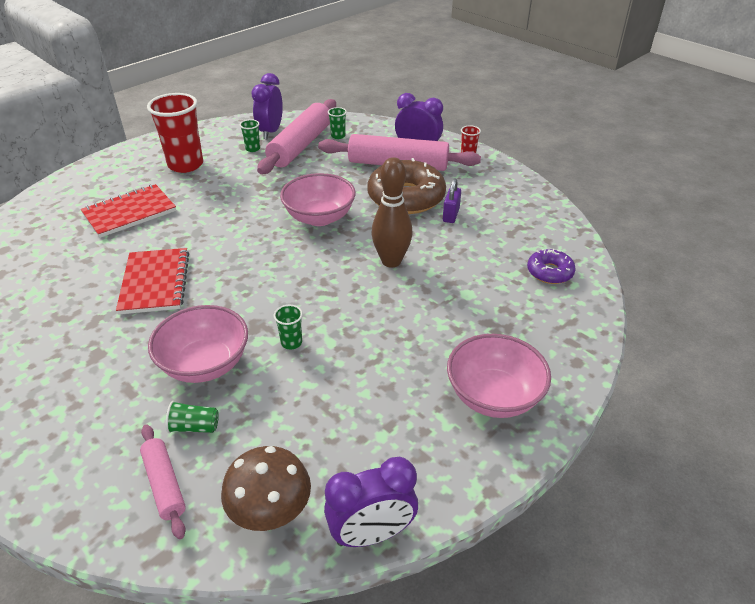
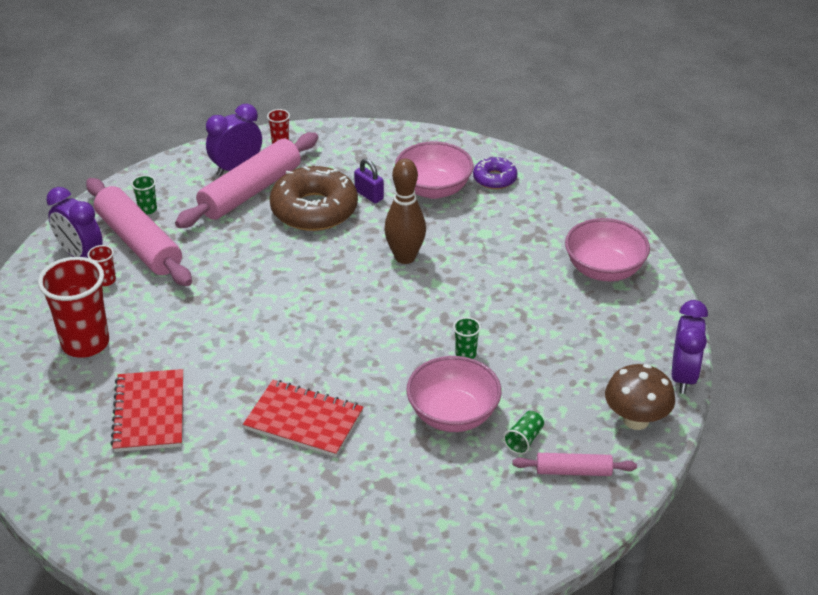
camera: 60 degrees left, 0 degrees up
(253, 149) = (106, 280): green cup -> red cup
(319, 217) = (294, 276): pink bowl -> pink bowl (433, 189)

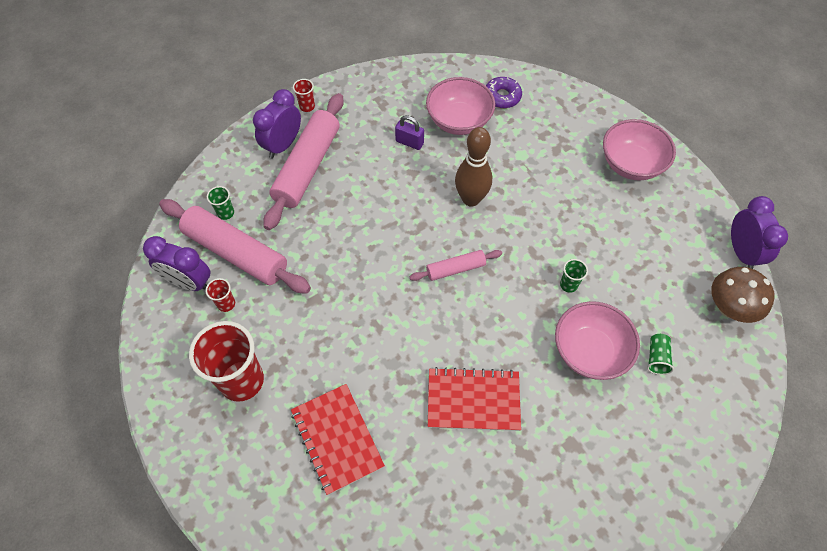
camera: 20 degrees left, 20 degrees up
(314, 209) = (371, 171): brown donut -> none
(573, 471) = (709, 376): pink rolling pin -> pink rolling pin (455, 269)

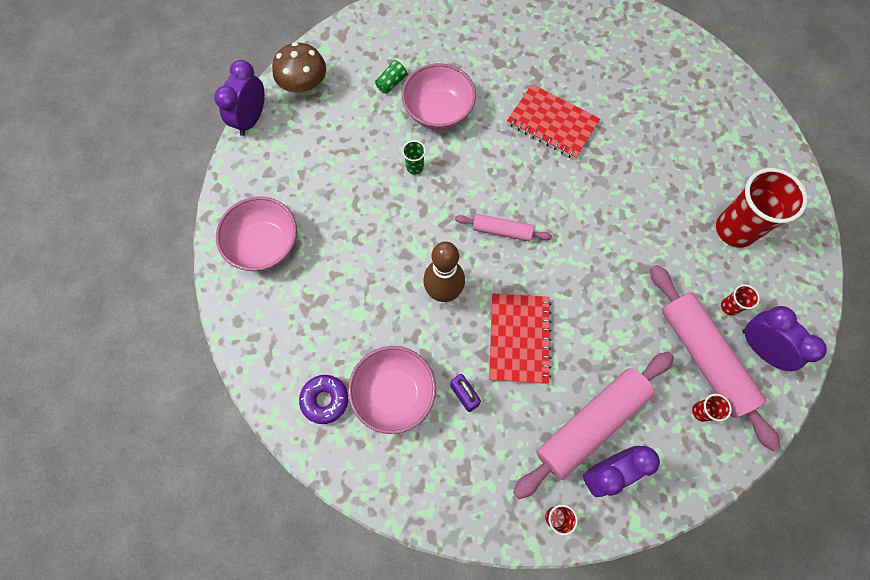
camera: 150 degrees left, 10 degrees up
(226, 213) = (701, 411): green cup -> red cup
(337, 439) = (672, 148): red notebook -> red notebook (519, 339)

